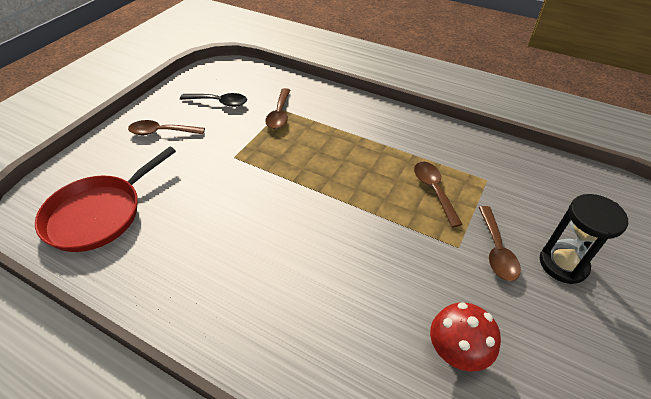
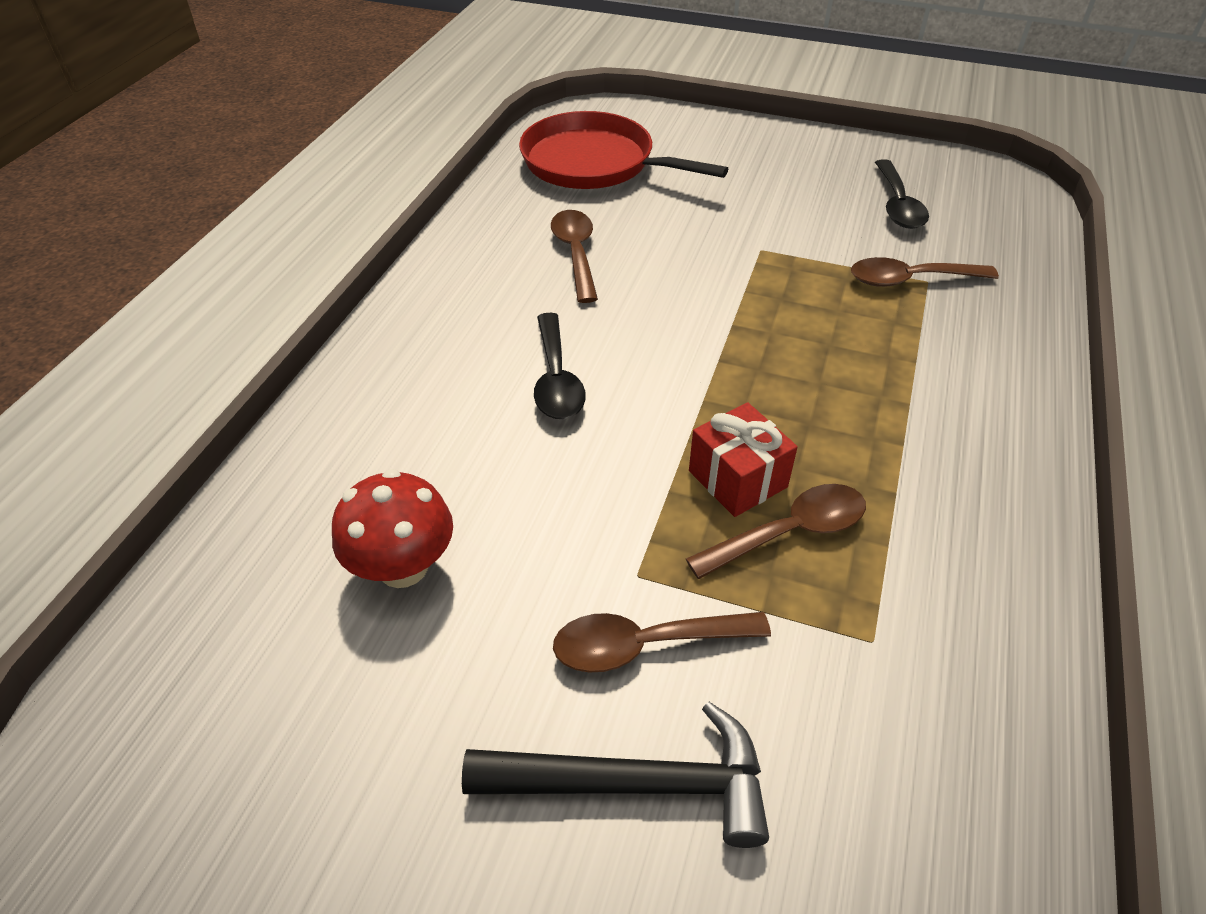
camera: 80 degrees right, 0 degrees up
(161, 132) = (782, 168): brown spoon -> brown spoon (575, 253)
(318, 262) = (556, 379): none -> black spoon
(401, 201) = (737, 479): none -> red gift
(563, 264) = (635, 785): black hourglass -> black hammer

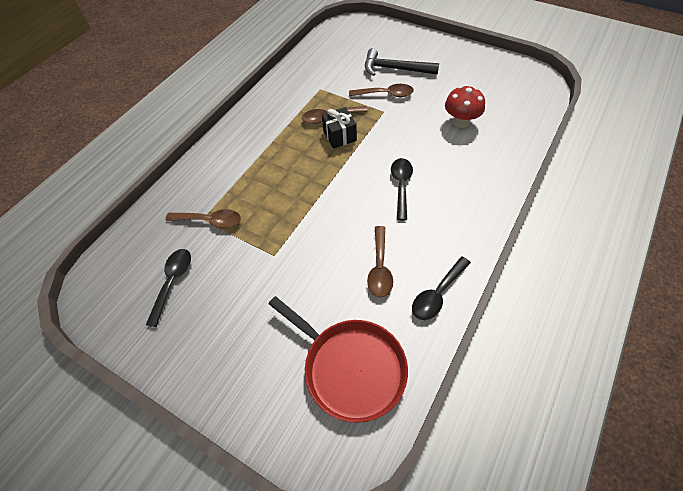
camera: 165 degrees left, 10 degrees up
(479, 235) = (437, 294): none -> black spoon
(737, 479) = (339, 136): red gift -> black gift

